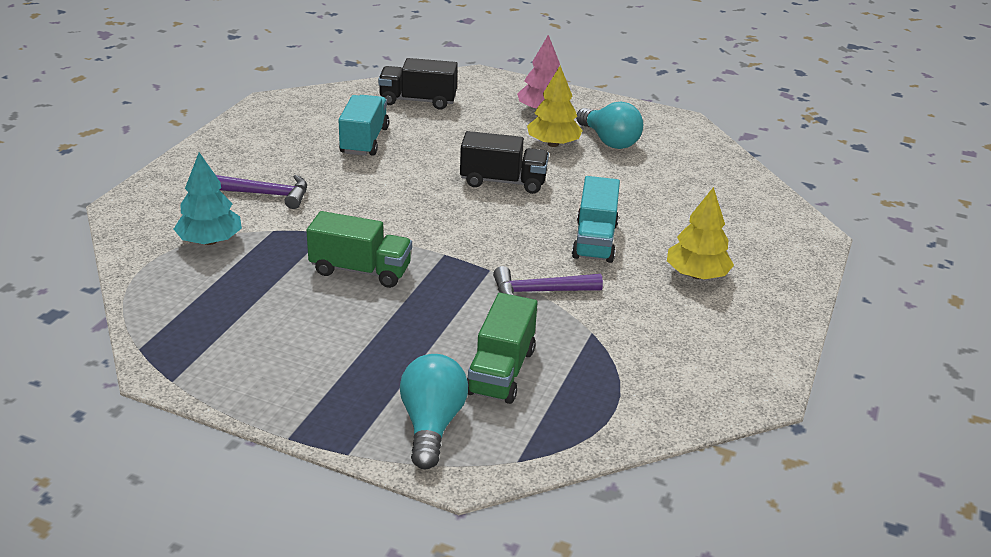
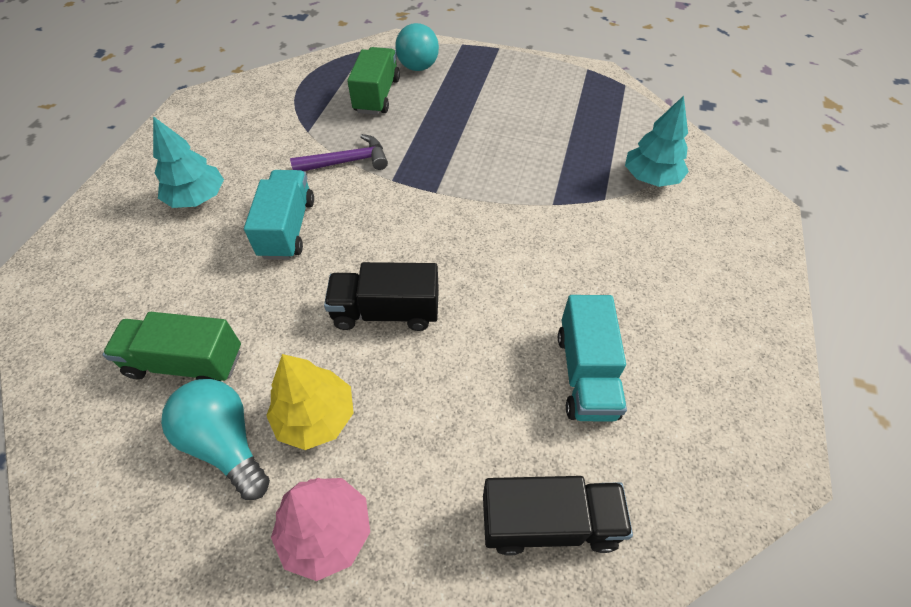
camera: 175 degrees right, 20 degrees up
(268, 194) = (641, 246): purple hammer -> none
(360, 270) = (504, 164): green truck -> green truck (186, 363)
(696, 275) = (197, 198): yellow tree -> turquoise tree

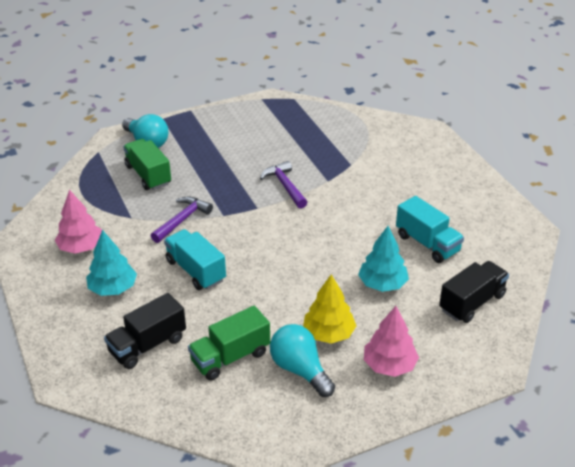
camera: 40 degrees left, 15 degrees down
(226, 443) = (300, 370): turquoise light bulb -> turquoise light bulb turned 45 degrees clockwise
(229, 137) = (81, 247): none -> pink tree
(386, 312) = (305, 275): black truck -> black truck (147, 345)
(496, 183) = (285, 186): none -> purple hammer
(651, 178) = (362, 142): turquoise tree -> turquoise tree (382, 284)

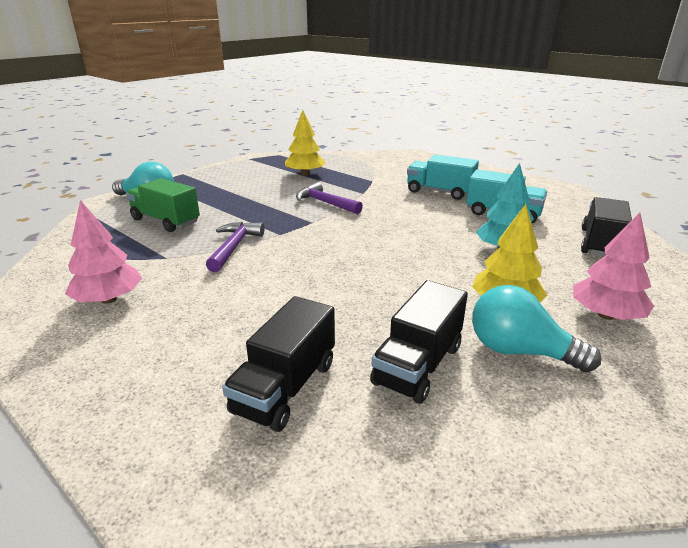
camera: 25 degrees left, 10 degrees down
(113, 288) = (183, 332): turquoise tree -> none
(196, 271) = (288, 286): turquoise truck -> turquoise truck (439, 192)
(230, 357) = (418, 365): green truck -> black truck
(296, 138) = (305, 174): none -> yellow tree

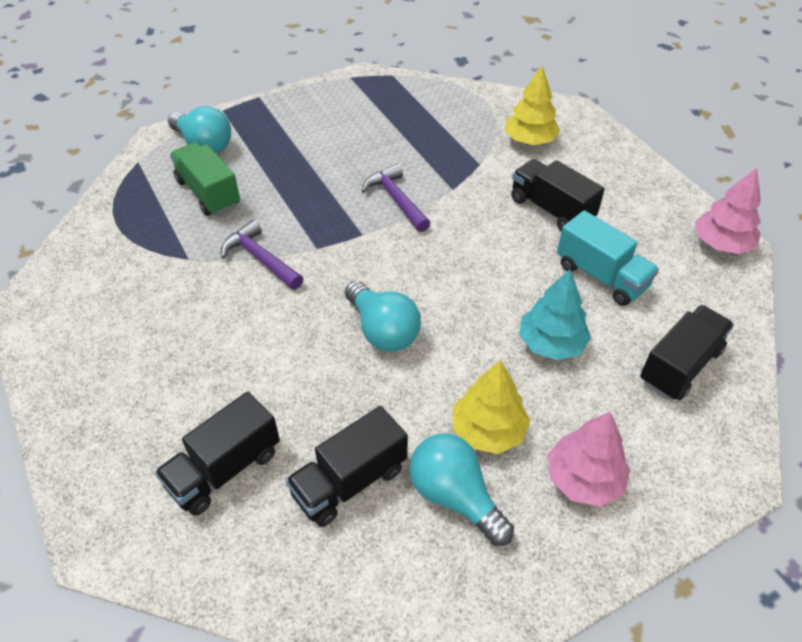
camera: 20 degrees right, 20 degrees up
(109, 299) = (118, 310): pink tree -> pink tree (721, 244)
(234, 247) = (260, 259): purple hammer -> purple hammer turned 75 degrees counterclockwise
(305, 174) = (403, 130): yellow tree -> yellow tree (530, 140)
(369, 266) = (383, 330): none -> turquoise light bulb
(439, 192) = (551, 209): turquoise truck -> black truck

